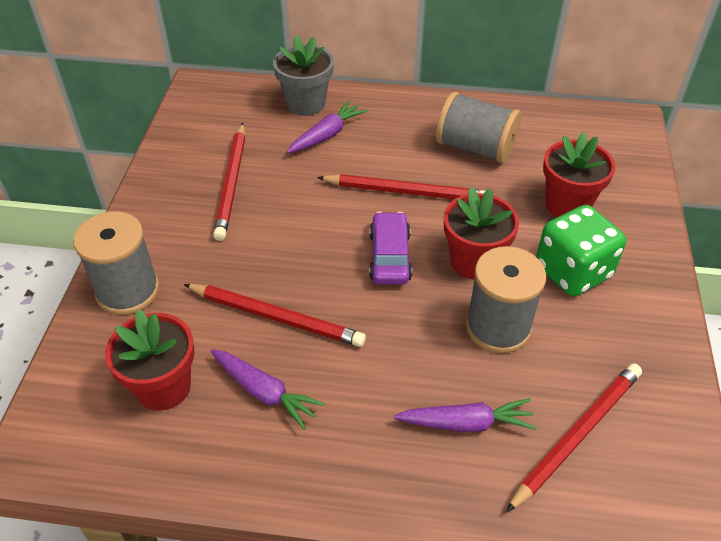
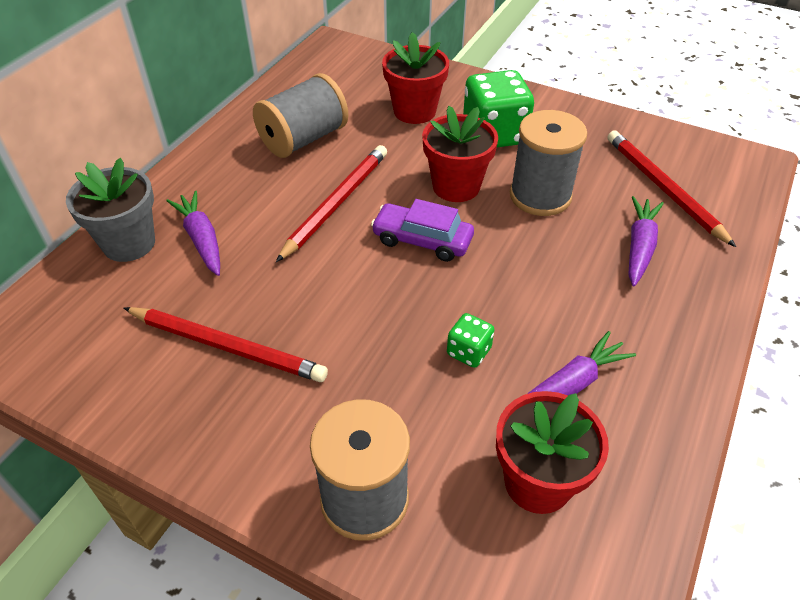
camera: 70 degrees left, 0 degrees up
(276, 317) = (468, 351): red pencil -> green dice

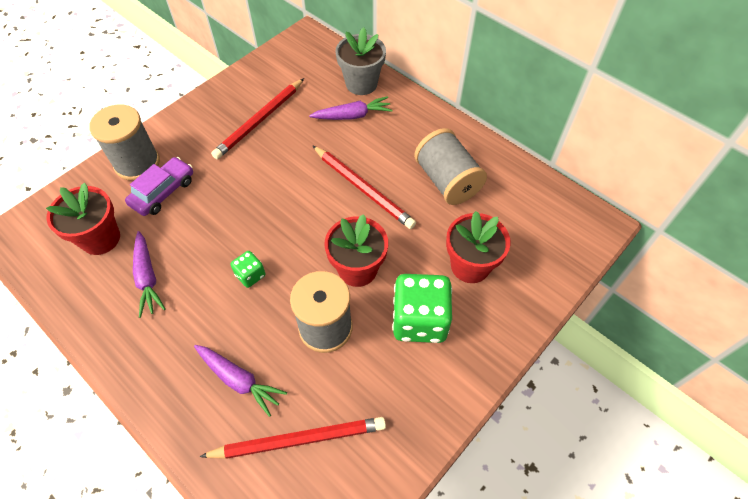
camera: 105 degrees right, 10 degrees up
(422, 240) = (306, 231): purple car -> purple car (163, 192)
(468, 351) = (199, 231): green dice -> green dice (250, 275)

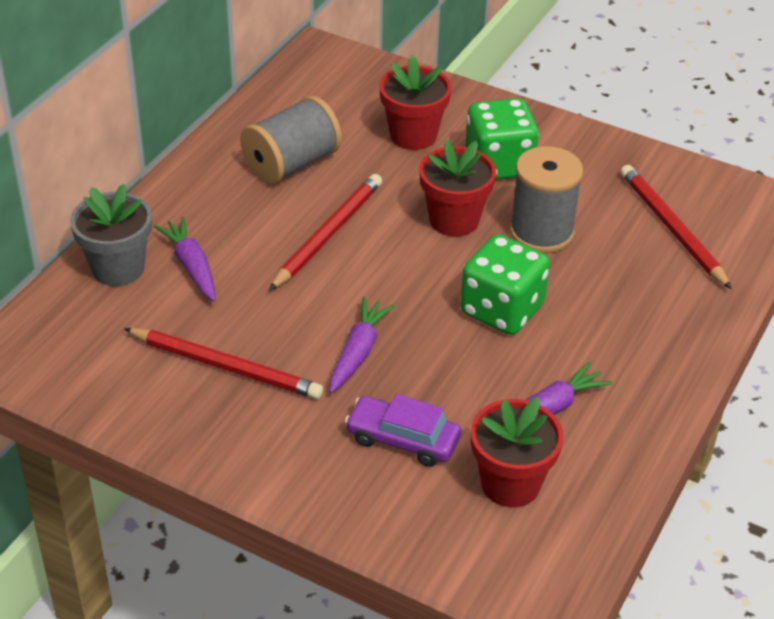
camera: 105 degrees left, 15 degrees down
(137, 163) = (357, 492): grey spool -> none
(239, 380) = (636, 286): purple carrot -> purple carrot (358, 352)
(250, 275) = (501, 310): green dice -> green dice, size x2.06

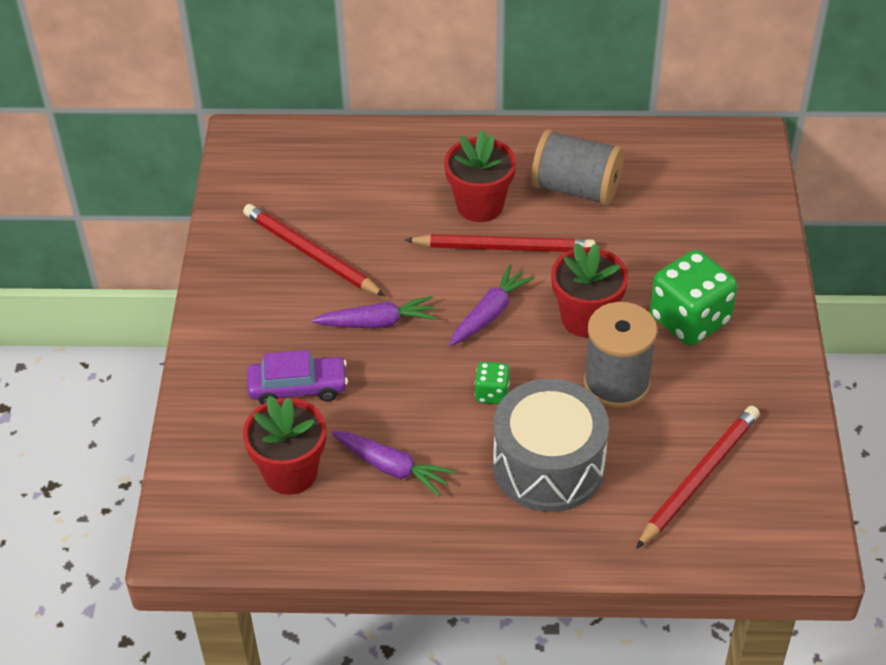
camera: 65 degrees right, 5 degrees up
(118, 268) = (374, 149): grey flower pot -> none
(191, 266) = (406, 187): purple carrot -> purple carrot (490, 313)
(225, 366) = (310, 254): red pencil -> red pencil turned 135 degrees clockwise
(403, 439) = (298, 387): purple car -> purple car turned 90 degrees clockwise
(413, 135) = (681, 247): red flower pot -> red flower pot (480, 205)
(501, 310) = (492, 393): green dice -> green dice, size x0.48
(608, 307) = (548, 465): none -> grey drum

